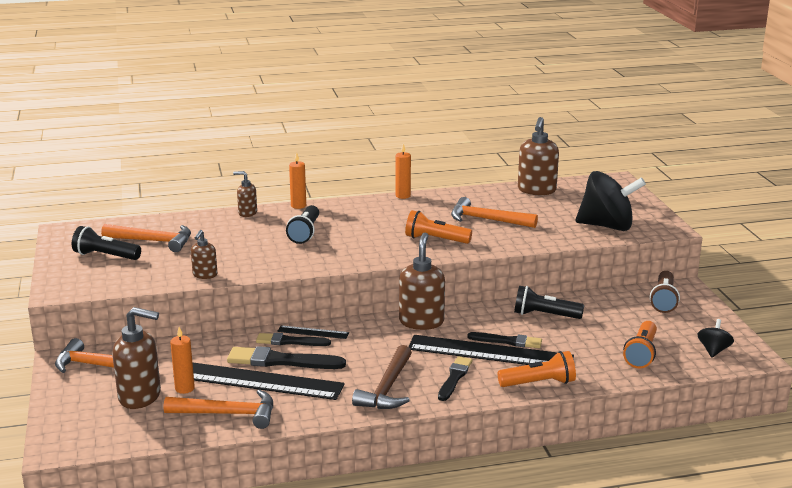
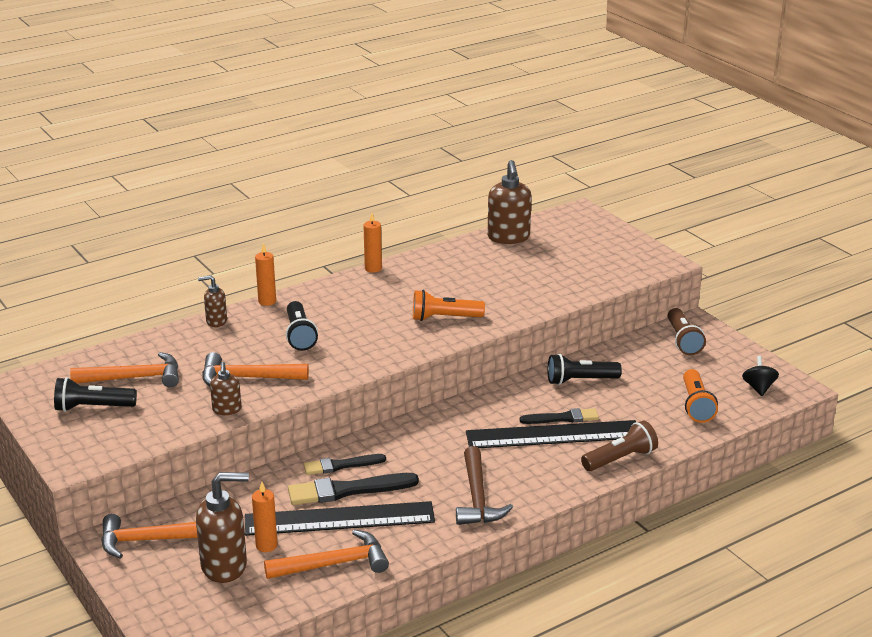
camera: 20 degrees left, 5 degrees up
(313, 332) = (358, 449): black ruler -> none
(421, 322) = (462, 413): brown soap dispenser -> none
(454, 378) = (536, 471): black brush -> none
(487, 220) = (481, 283): orange hammer -> orange hammer (247, 378)
(539, 383) = (620, 459): orange flashlight -> brown flashlight
(607, 226) = (605, 270): black spinning top -> none

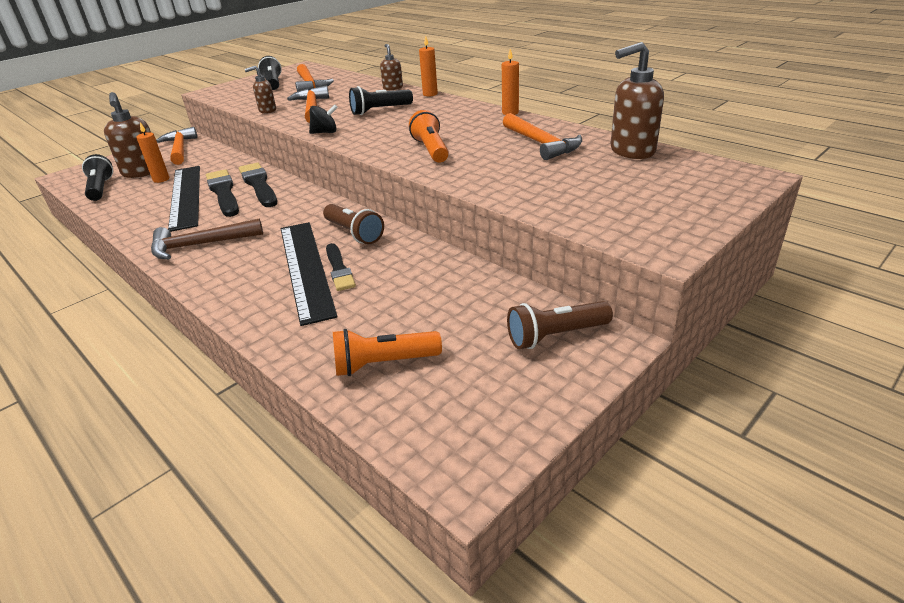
camera: 80 degrees right, 5 degrees up
(334, 564) = (128, 204): orange hammer -> orange hammer (541, 143)
(341, 465) = (259, 185): black brush -> black brush, size x1.54
(580, 381) = (420, 270): black flashlight -> black flashlight (100, 188)
(620, 459) = (257, 316): brown flashlight -> brown flashlight (354, 233)
(758, 388) = (449, 426): black spinning top -> black spinning top (325, 132)

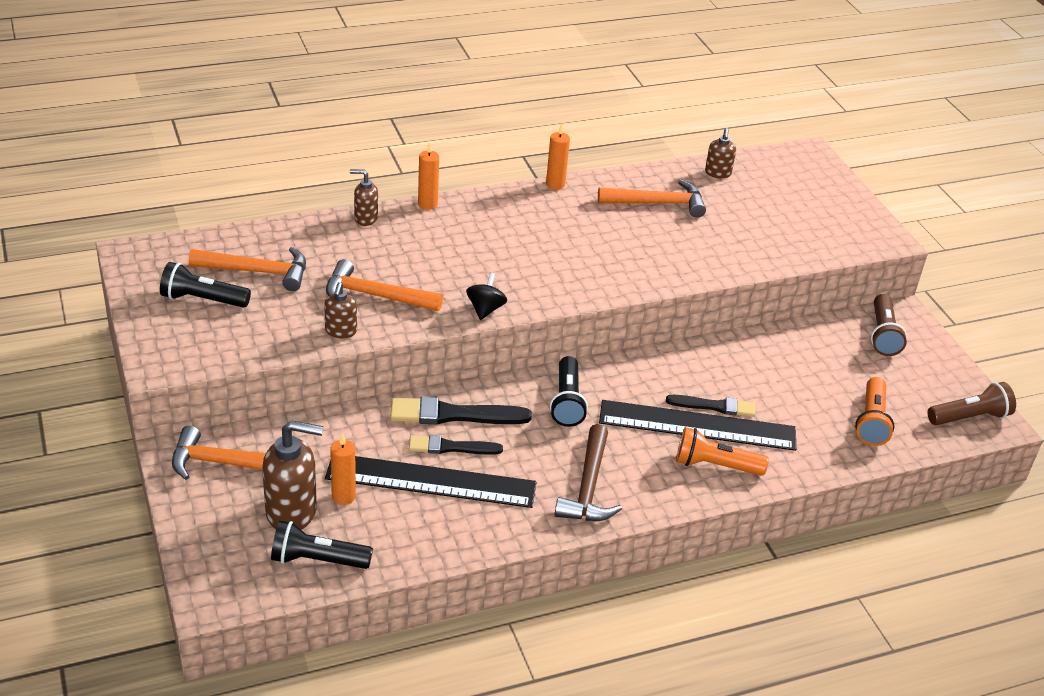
camera: 70 degrees left, 5 degrees up
(223, 192) = (451, 447): black brush -> black brush, size x0.65
(354, 233) = (648, 378): brown flashlight -> brown flashlight (969, 417)
(380, 110) = (448, 253): black flashlight -> black flashlight (567, 402)
(431, 150) = (613, 263): orange flashlight -> orange flashlight (715, 465)
(631, 151) = (718, 173): brown soap dispenser -> brown soap dispenser, size x0.55

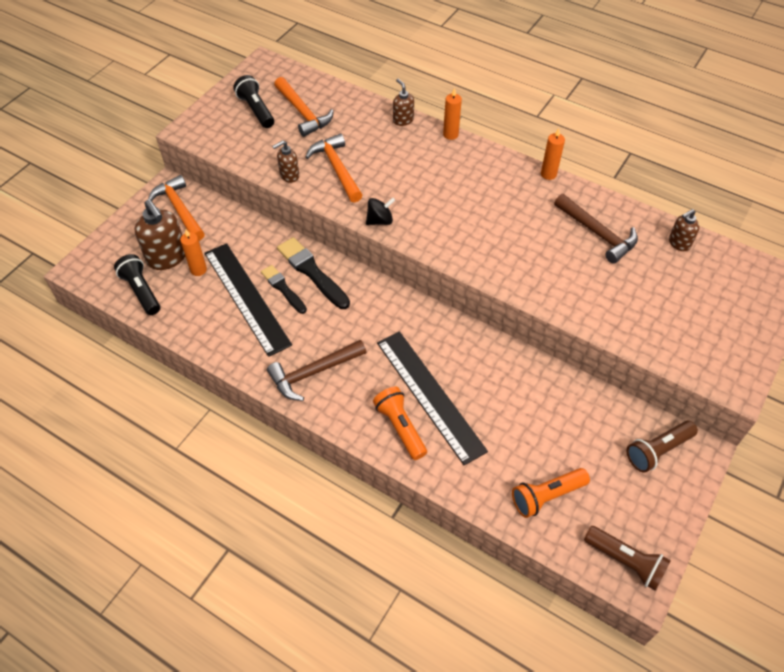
camera: 55 degrees right, 15 degrees up
(567, 402) = (380, 316): black flashlight -> none
(657, 203) = (597, 233): orange hammer -> brown hammer
(714, 406) = (459, 393): black brush -> none

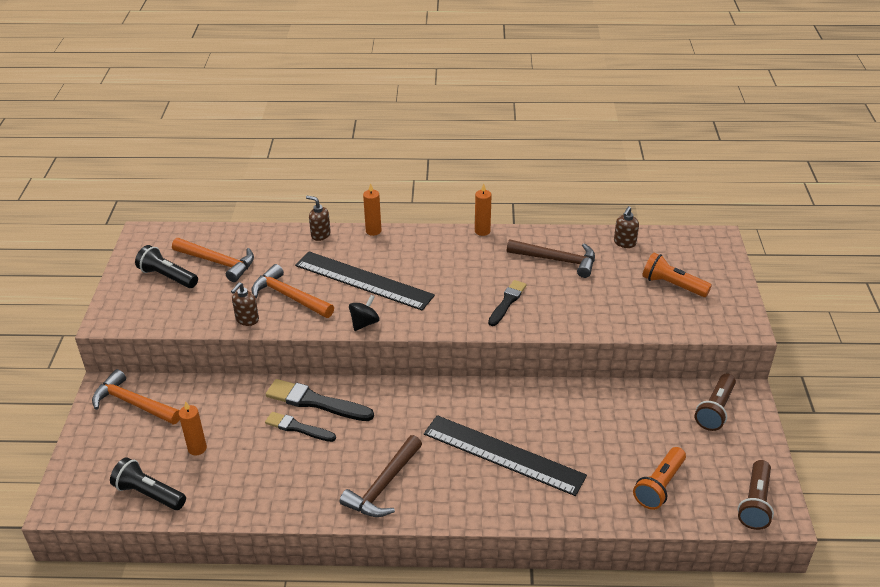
camera: 30 degrees left, 15 degrees down
(167, 258) = (154, 452): brown soap dispenser -> none
(246, 297) = (267, 451): black ruler -> black ruler (363, 280)
(400, 427) = (498, 493): orange flashlight -> orange flashlight (672, 285)
(518, 255) = (507, 302): none -> black brush
(625, 561) = (755, 503): brown flashlight -> brown flashlight turned 105 degrees clockwise

